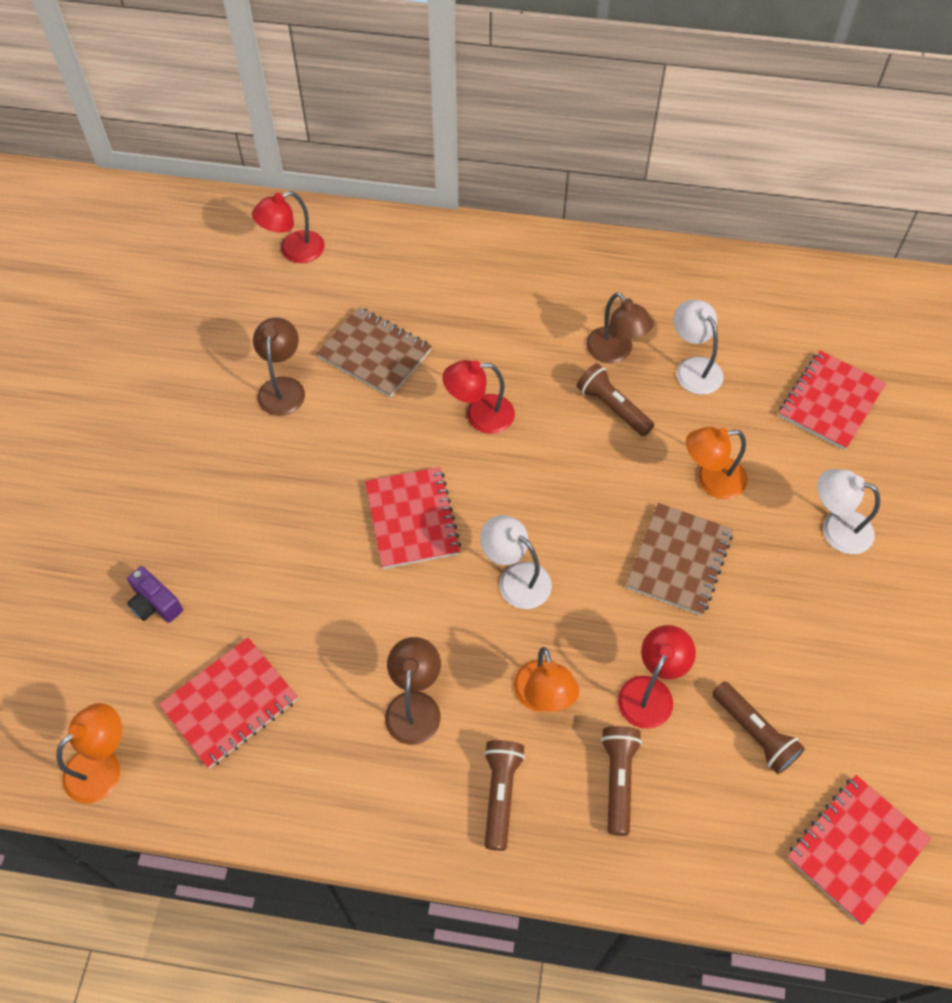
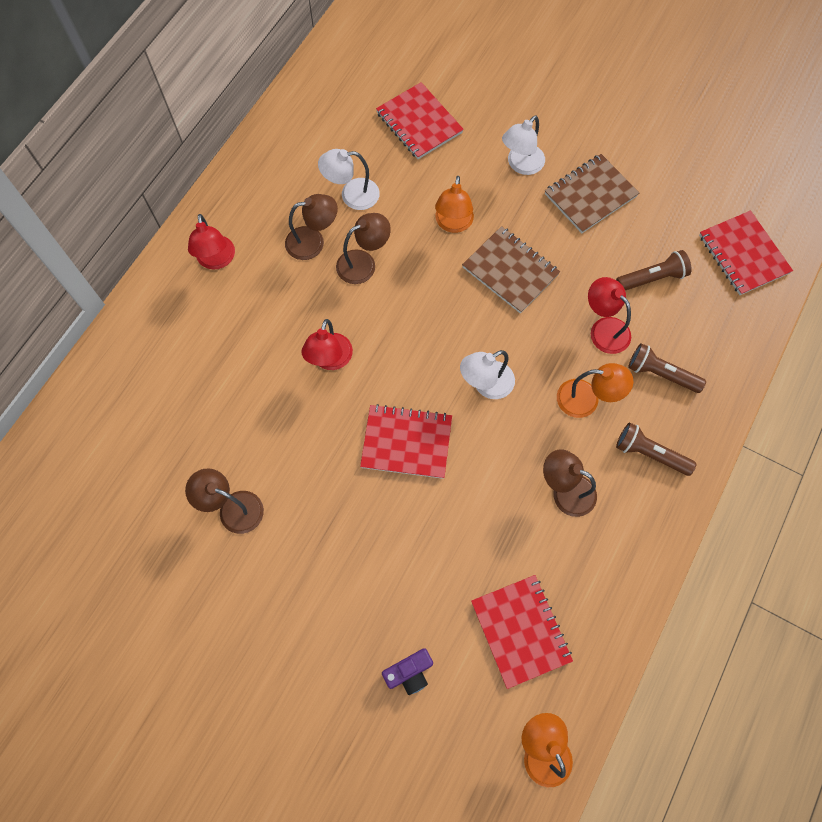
camera: 70 degrees left, 10 degrees up
(293, 251) = (81, 456): red lamp -> red lamp (216, 260)
(375, 354) = (231, 421): brown notebook -> brown notebook (590, 195)
(612, 407) = (363, 263): brown flashlight -> brown lamp

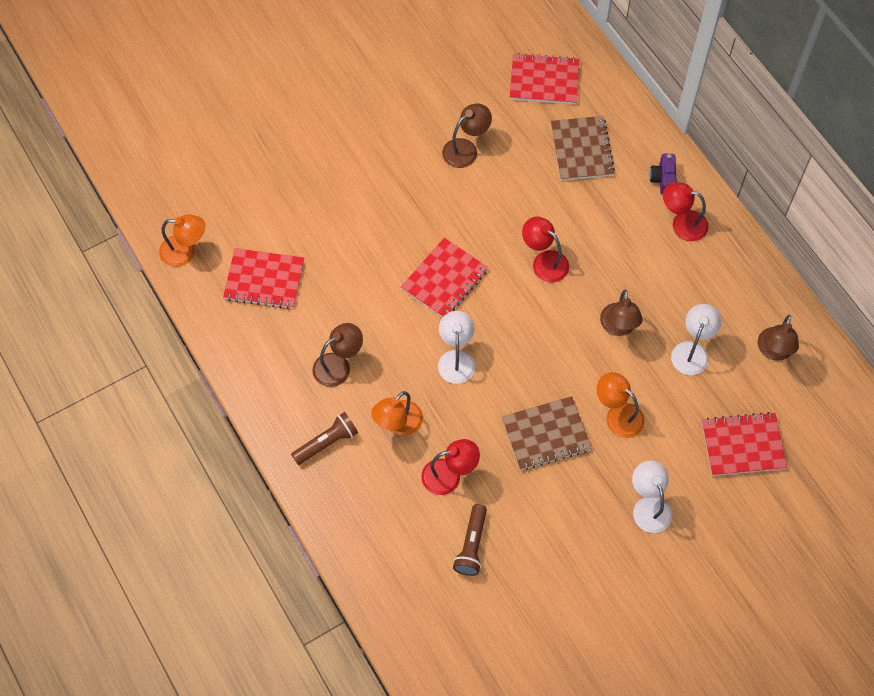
camera: 120 degrees right, 5 degrees down
(313, 242) = (661, 300): brown lamp -> brown lamp (773, 351)
(409, 673) = (285, 200): purple camera -> purple camera (663, 179)
(590, 195) = (584, 547): brown notebook -> brown notebook (582, 150)
(661, 374) = (384, 494): brown flashlight -> none
(743, 254) = (448, 640): red notebook -> red notebook (544, 81)

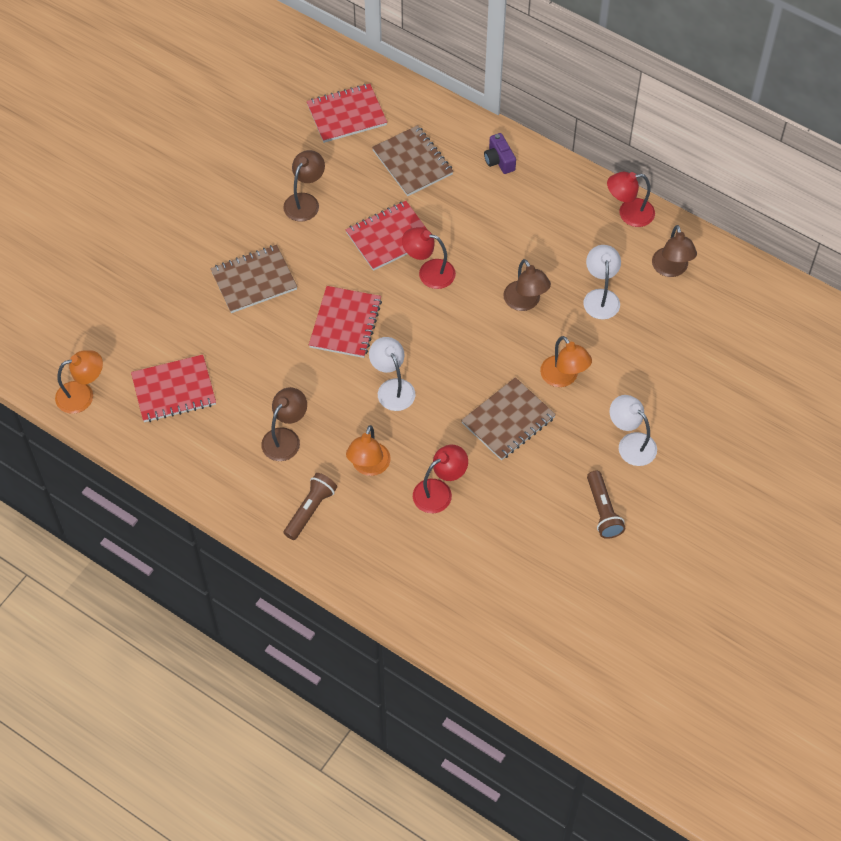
camera: 25 degrees left, 5 degrees down
(383, 206) = (254, 280): none -> brown notebook
(471, 545) = (491, 543): brown flashlight -> brown flashlight (603, 511)
(618, 415) = (563, 378): orange lamp -> orange lamp turned 135 degrees counterclockwise
(682, 223) = (535, 192): red lamp -> red lamp (628, 213)
(742, 445) = (685, 359): red notebook -> red notebook (389, 237)

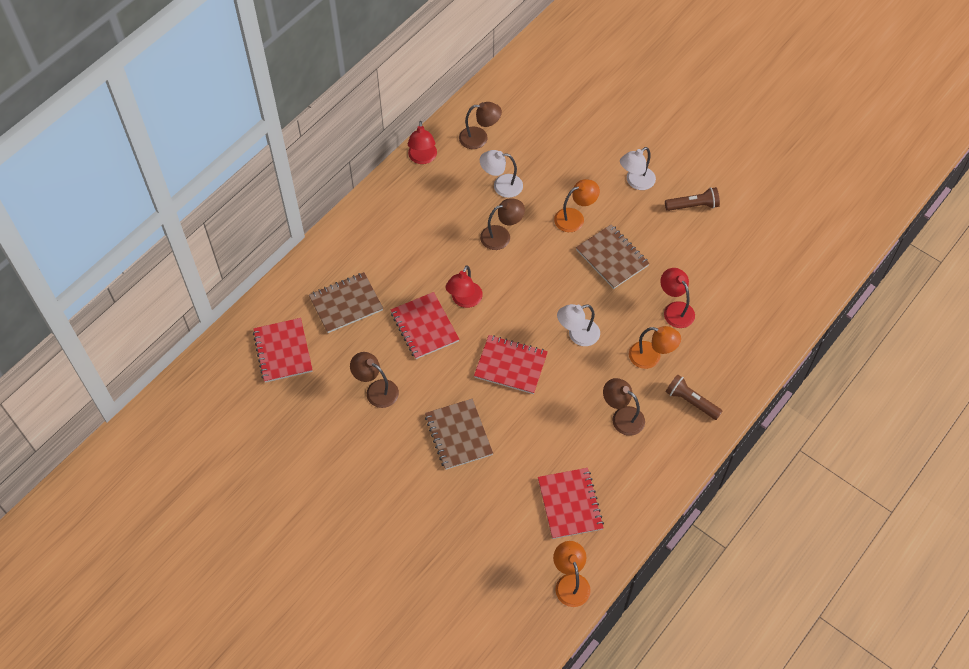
camera: 85 degrees left, 0 degrees up
(499, 160) = (354, 240): purple camera -> none

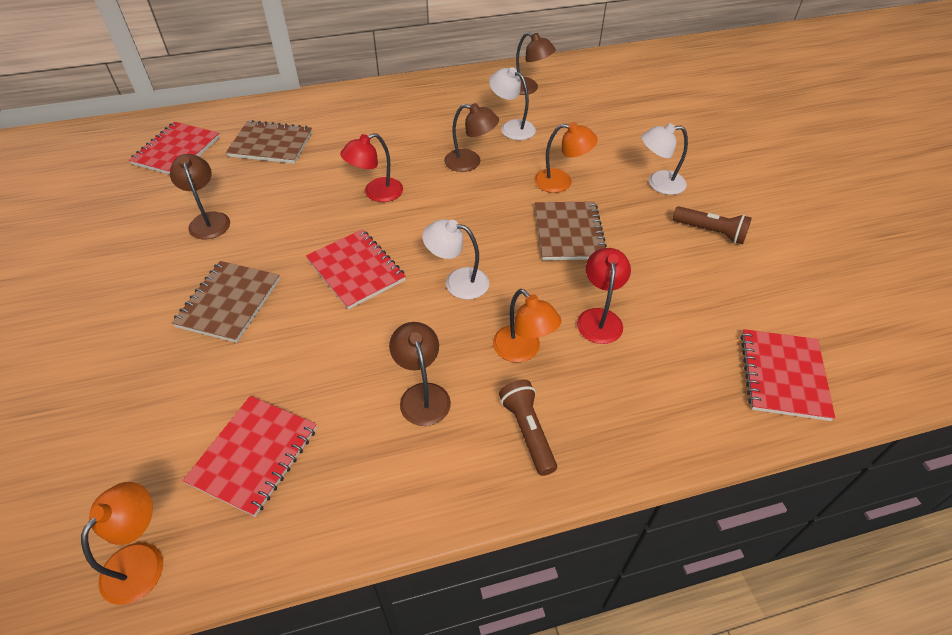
camera: 35 degrees right, 10 degrees down
(422, 158) = (460, 81): red lamp -> none
(424, 327) = (314, 194): red notebook -> red notebook (783, 376)

